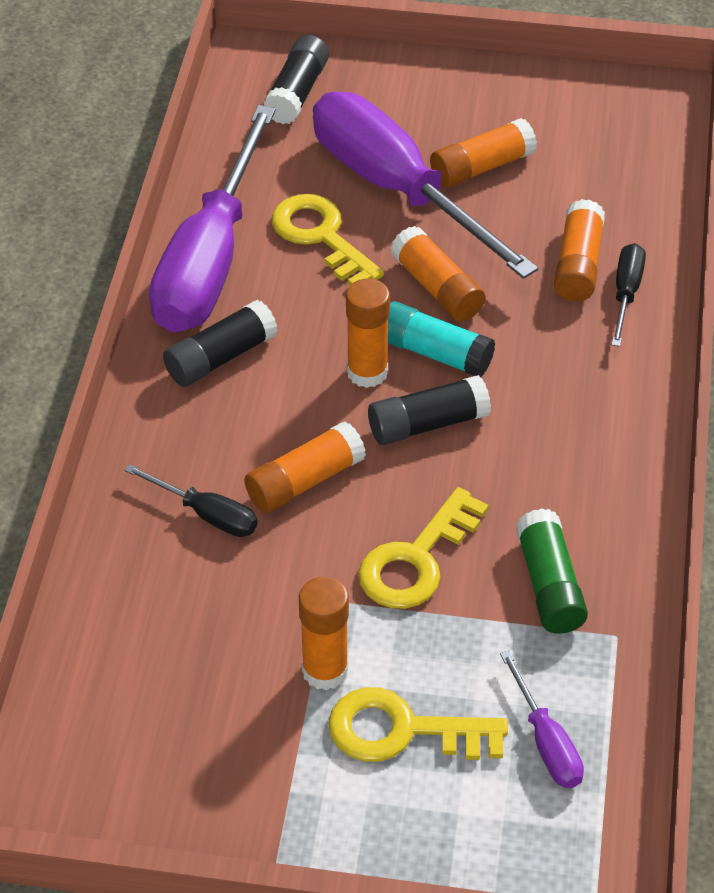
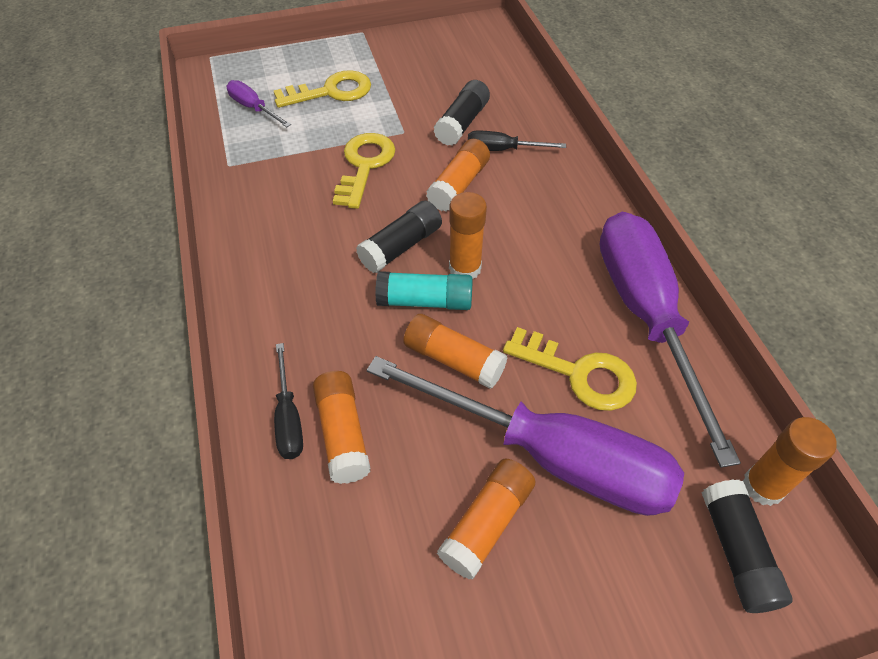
camera: 155 degrees right, 5 degrees up
(220, 357) = (572, 243): black glue stick -> black glue stick (462, 123)
(325, 670) = (385, 102): orange glue stick -> orange glue stick (763, 486)
(549, 585) = (277, 177): green glue stick -> none

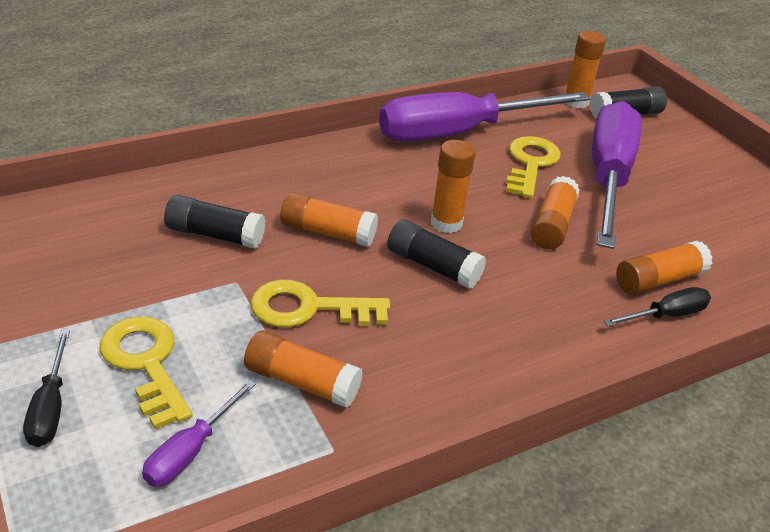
camera: 105 degrees left, 15 degrees down
(425, 301) = (497, 245): turquoise glue stick -> none
(487, 523) = (677, 204): orange glue stick -> orange glue stick (302, 382)
(502, 150) = (261, 204): black screwdriver -> black screwdriver (50, 407)

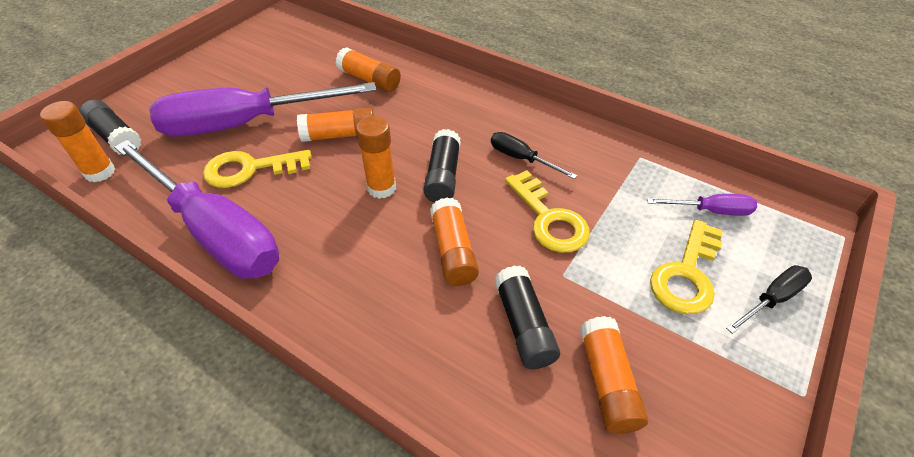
camera: 115 degrees left, 10 degrees up
(302, 382) = (612, 190): orange glue stick -> orange glue stick (607, 382)
(666, 315) = (404, 72): black screwdriver -> black screwdriver (521, 159)

